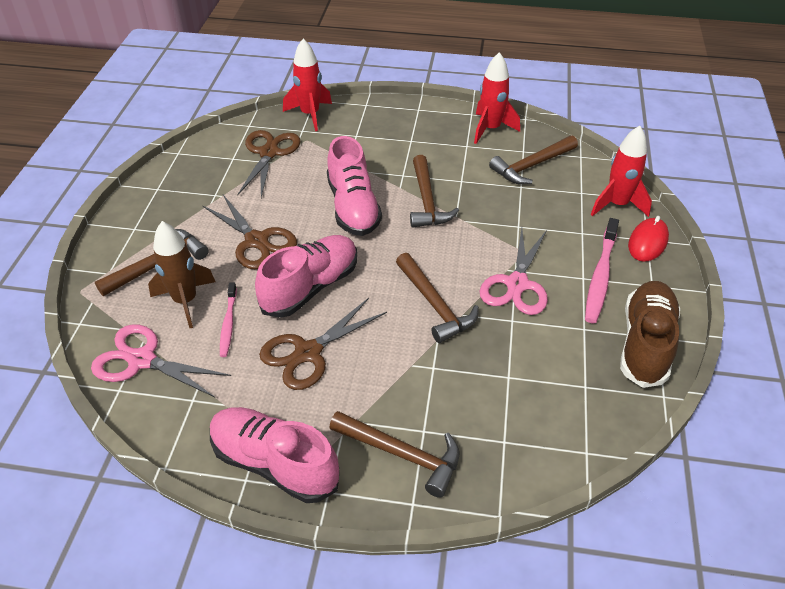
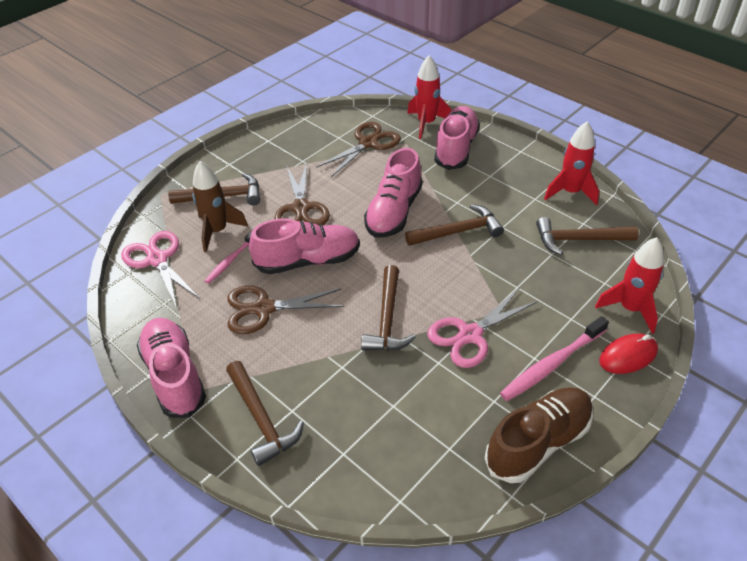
camera: 35 degrees right, 0 degrees up
(359, 128) = (456, 148): none -> pink shoe
(427, 200) = (458, 231): brown hammer -> brown hammer turned 135 degrees counterclockwise

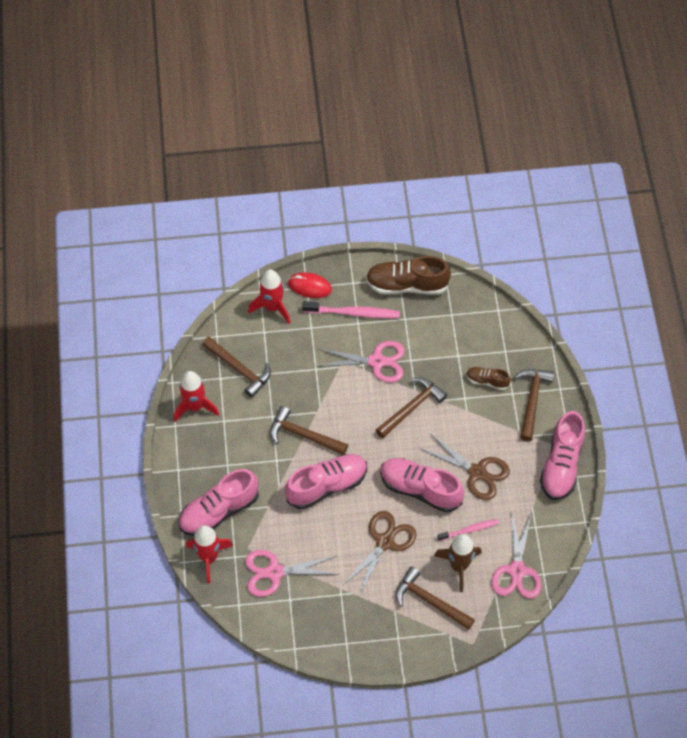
camera: 140 degrees left, 15 degrees up
(333, 402) = (487, 381): none -> brown shoe
(368, 143) = (275, 572): brown scissors -> pink scissors

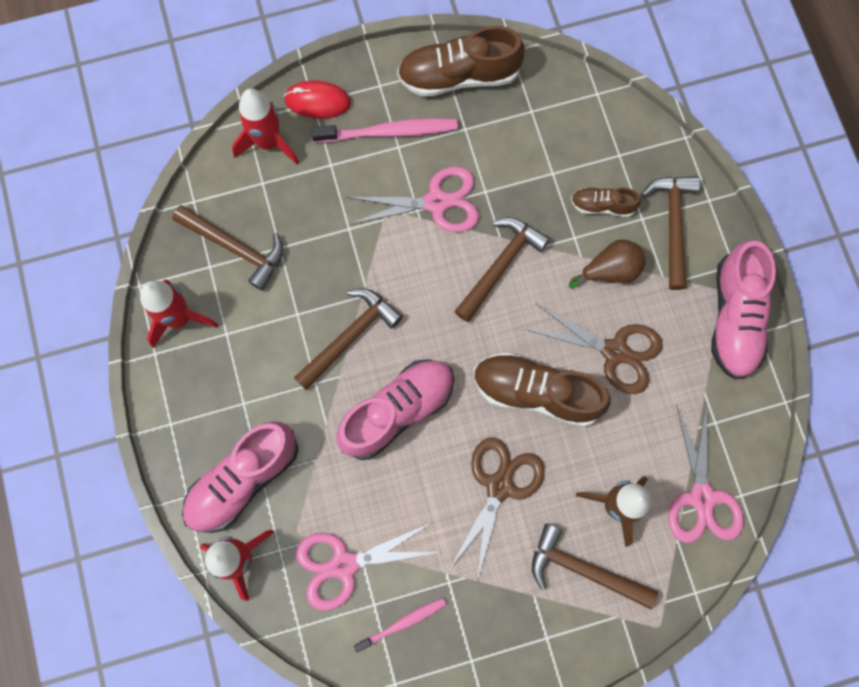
camera: 10 degrees left, 15 degrees up
(304, 435) = (349, 336): brown hammer -> brown hammer turned 120 degrees clockwise
(420, 489) = (536, 392): pink shoe -> brown shoe
(469, 530) = (620, 445): pink toothbrush -> pink toothbrush (402, 623)
(484, 422) = (610, 270): none -> brown pear

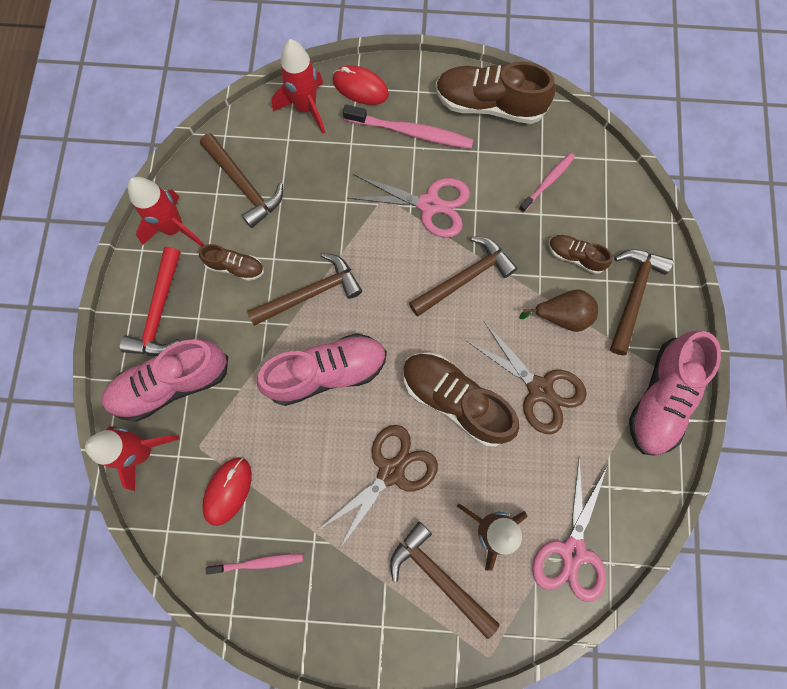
camera: 20 degrees right, 0 degrees up
(200, 410) = (159, 311): none -> red hammer
(261, 336) = (235, 267): none -> brown shoe
(344, 565) = (228, 491): pink scissors -> red mouse
(547, 137) = (547, 182): none -> pink toothbrush

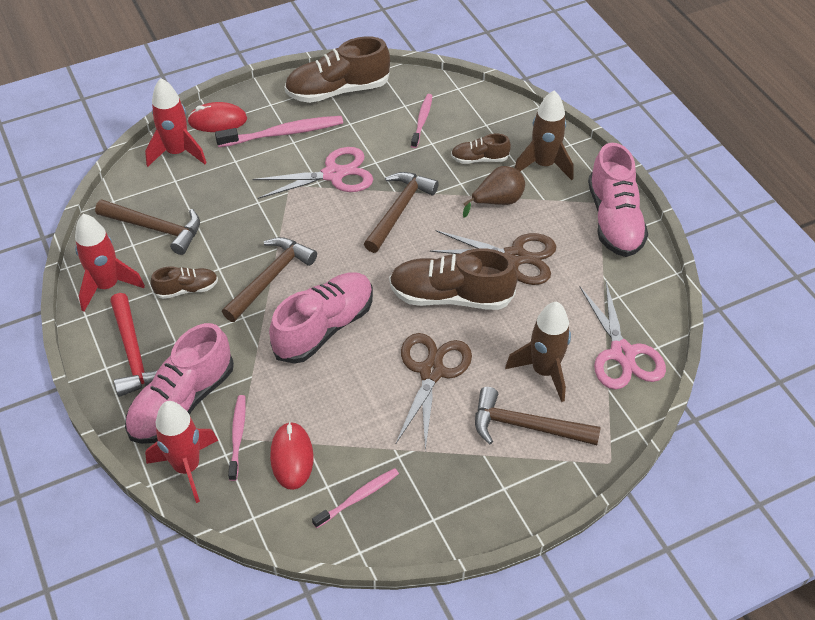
camera: 30 degrees left, 25 degrees down
(197, 444) = (237, 436): none -> pink toothbrush
(632, 296) = (543, 165): brown hammer -> brown rocket

